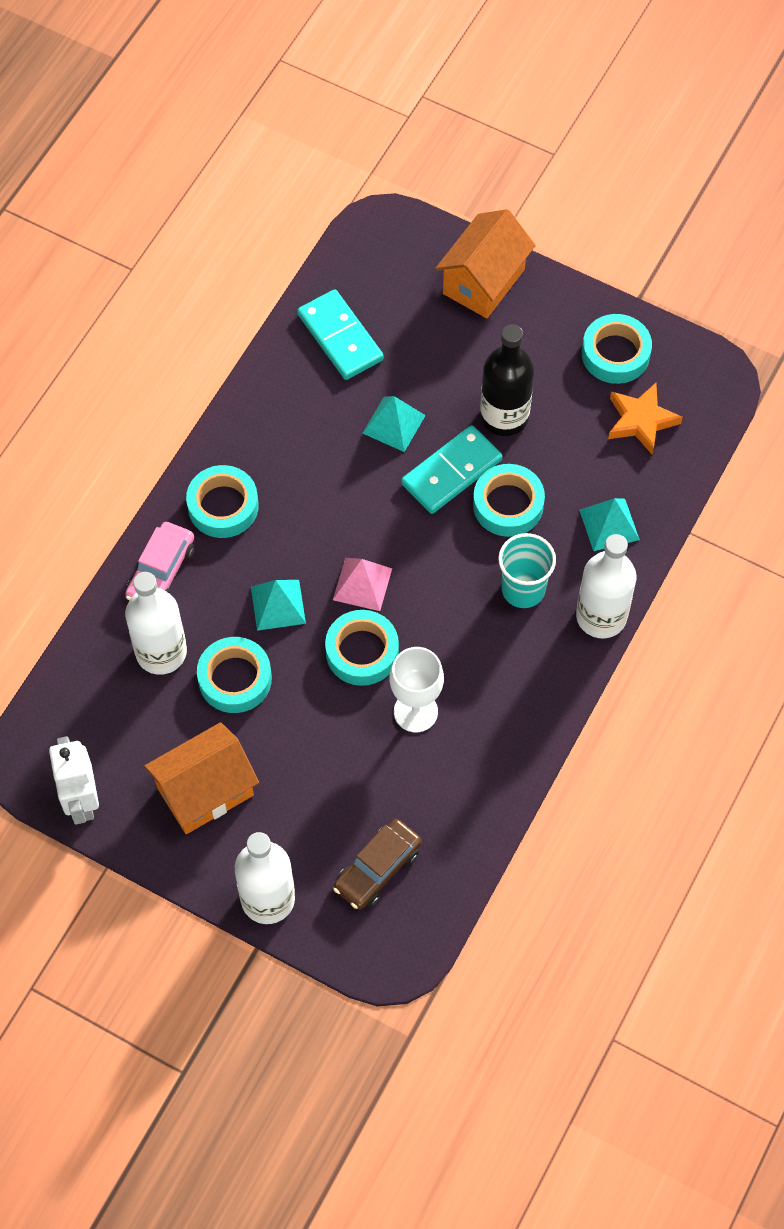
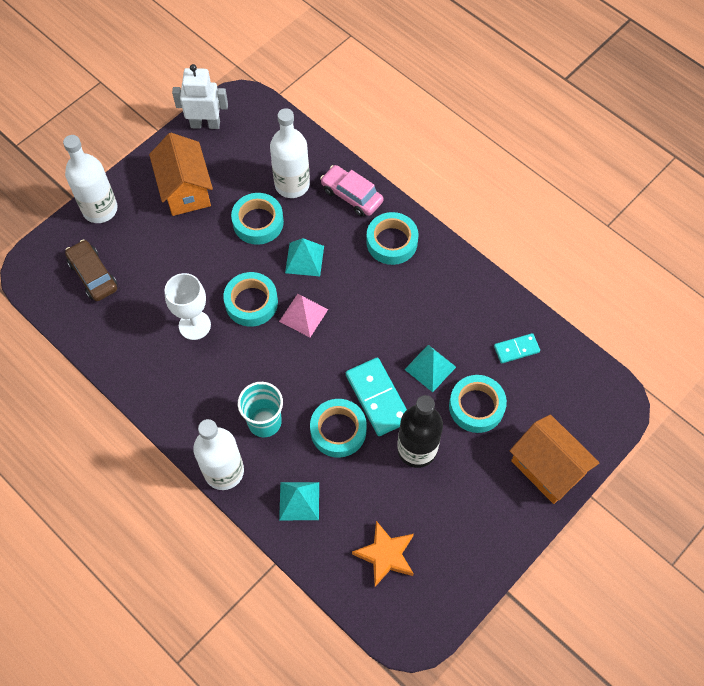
camera: 105 degrees right, 0 degrees up
(340, 337) = (516, 349): turquoise domino -> turquoise domino, size x0.57
(615, 354) = (454, 554): turquoise tape -> turquoise tape (476, 406)

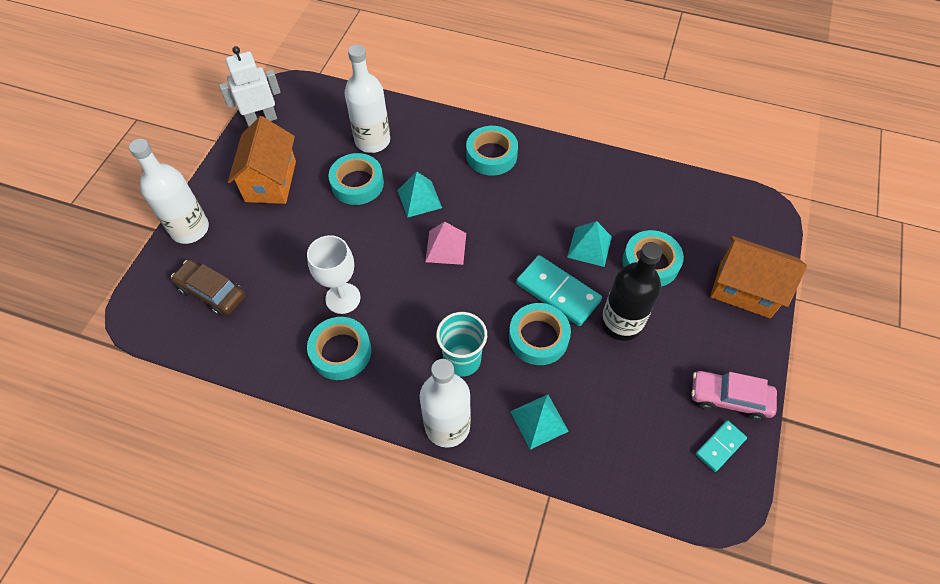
camera: 25 degrees left, 5 degrees down
(185, 190) = (270, 181): orange house -> orange house turned 45 degrees clockwise
(251, 302) = (389, 255): turquoise tape -> turquoise tape (341, 352)
(351, 195) = (433, 131): pink car -> pink car (729, 398)
(385, 555) = (652, 435): orange star -> none
(516, 349) = (654, 201): turquoise domino -> turquoise domino (720, 446)

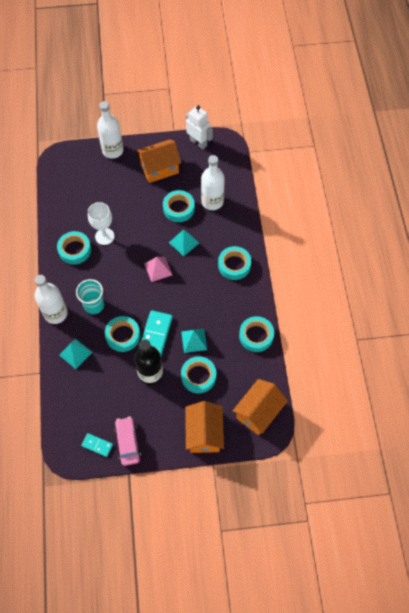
camera: 65 degrees right, 5 degrees up
(212, 292) = (82, 180): brown car -> none
(614, 173) = (256, 336): none -> turquoise tape
(732, 214) = (258, 412): none -> orange house

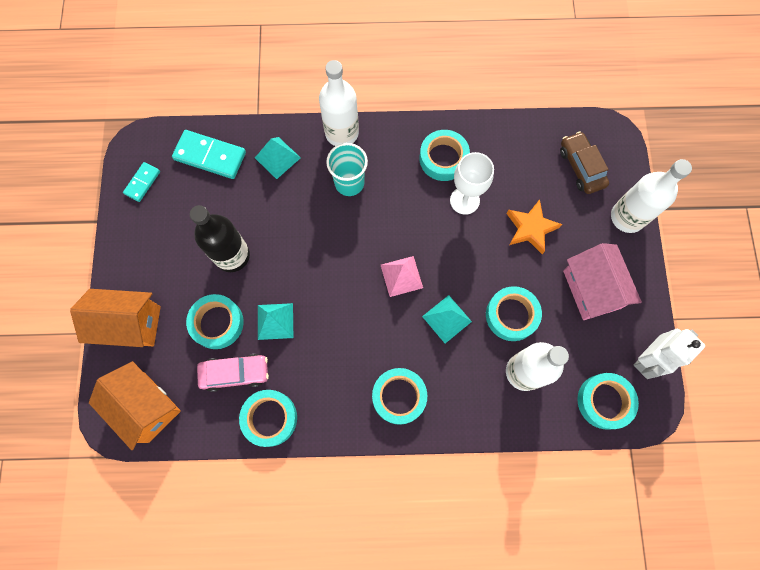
camera: 95 degrees right, 10 degrees up
(80, 174) = (581, 167): none -> brown car
(122, 200) = (530, 228): none -> orange star
(123, 335) = (296, 220): turquoise tape -> turquoise tape (604, 401)
(128, 443) = (138, 221): pink car -> pink car (235, 373)
(155, 335) = (291, 266): turquoise domino -> turquoise domino (210, 156)
(159, 168) = (591, 289): orange house -> pink house

